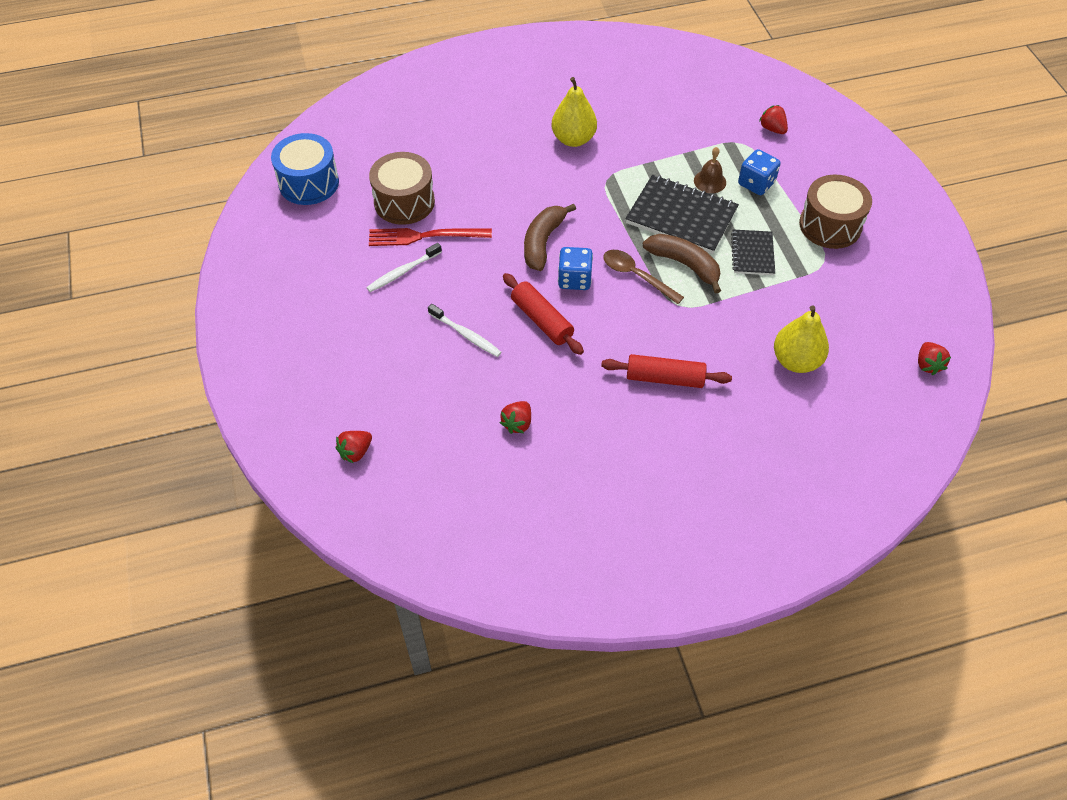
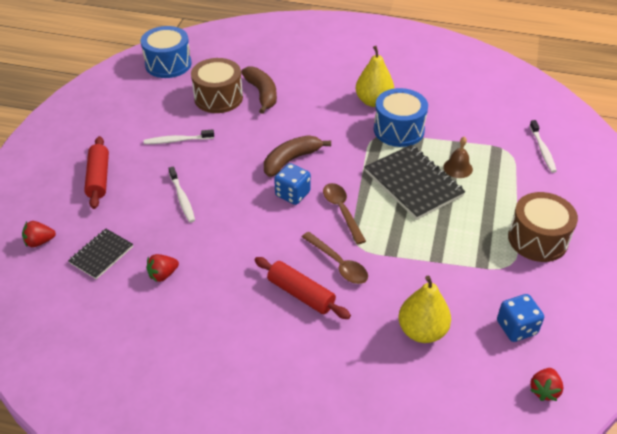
camera: 30 degrees right, 10 degrees down
(425, 236) = (213, 124): red fork -> none
(541, 320) = (244, 212): red rolling pin -> red rolling pin (98, 178)
(623, 162) = (398, 130): none -> blue drum
(676, 332) = (339, 264): none -> brown spoon
(685, 264) = (387, 218): brown banana -> brown banana (262, 94)
(752, 254) = (450, 233): black notebook -> black notebook (101, 255)
(756, 183) = (496, 184): blue dice -> blue dice (516, 327)
(772, 129) = (542, 150): red strawberry -> white toothbrush

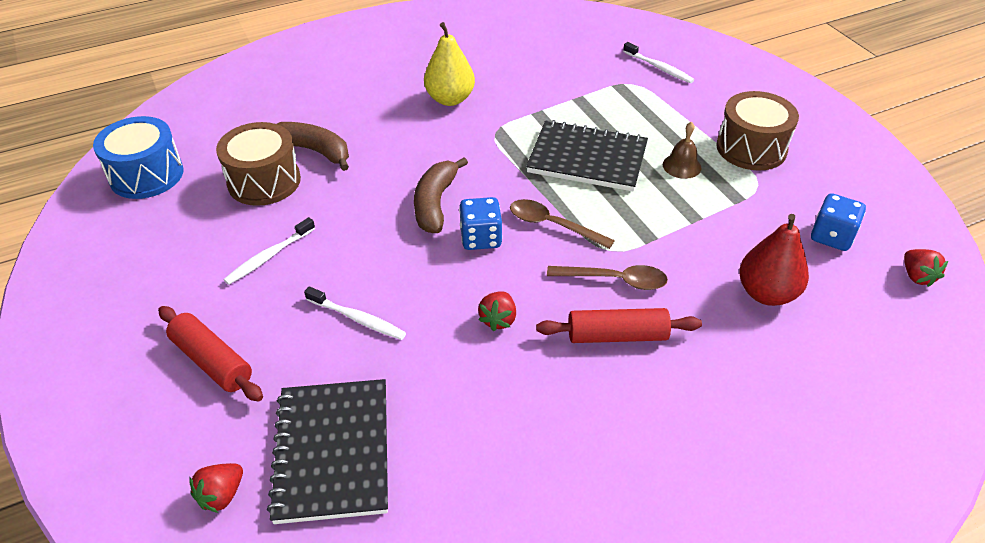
camera: 40 degrees left, 0 degrees up
(101, 255) = (332, 451): black notebook -> black notebook, size x1.75
(163, 275) = (442, 420): red strawberry -> red strawberry (498, 319)
(398, 130) = (510, 114): blue drum -> none
(422, 331) = (766, 293): yellow pear -> red pear
(458, 168) = (608, 122): brown bell -> brown bell (681, 166)

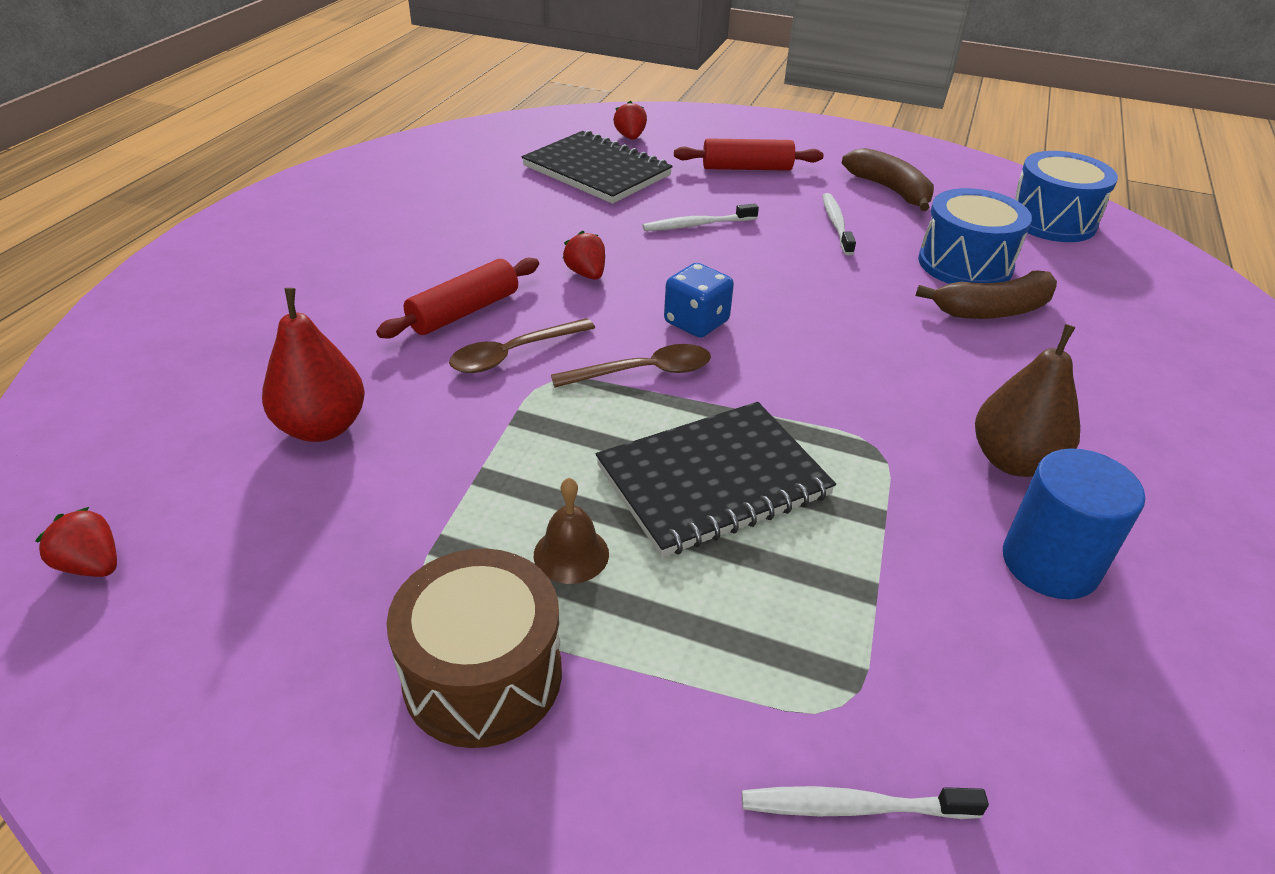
camera: 135 degrees right, 5 degrees down
(264, 181) = (965, 264): brown drum -> blue drum
(435, 203) = (790, 328): brown banana -> brown banana (890, 190)
(450, 99) = (1013, 461): yellow pear -> brown pear
(502, 72) = (1050, 563): none -> blue cylinder
(831, 236) = (254, 561): blue dice -> none

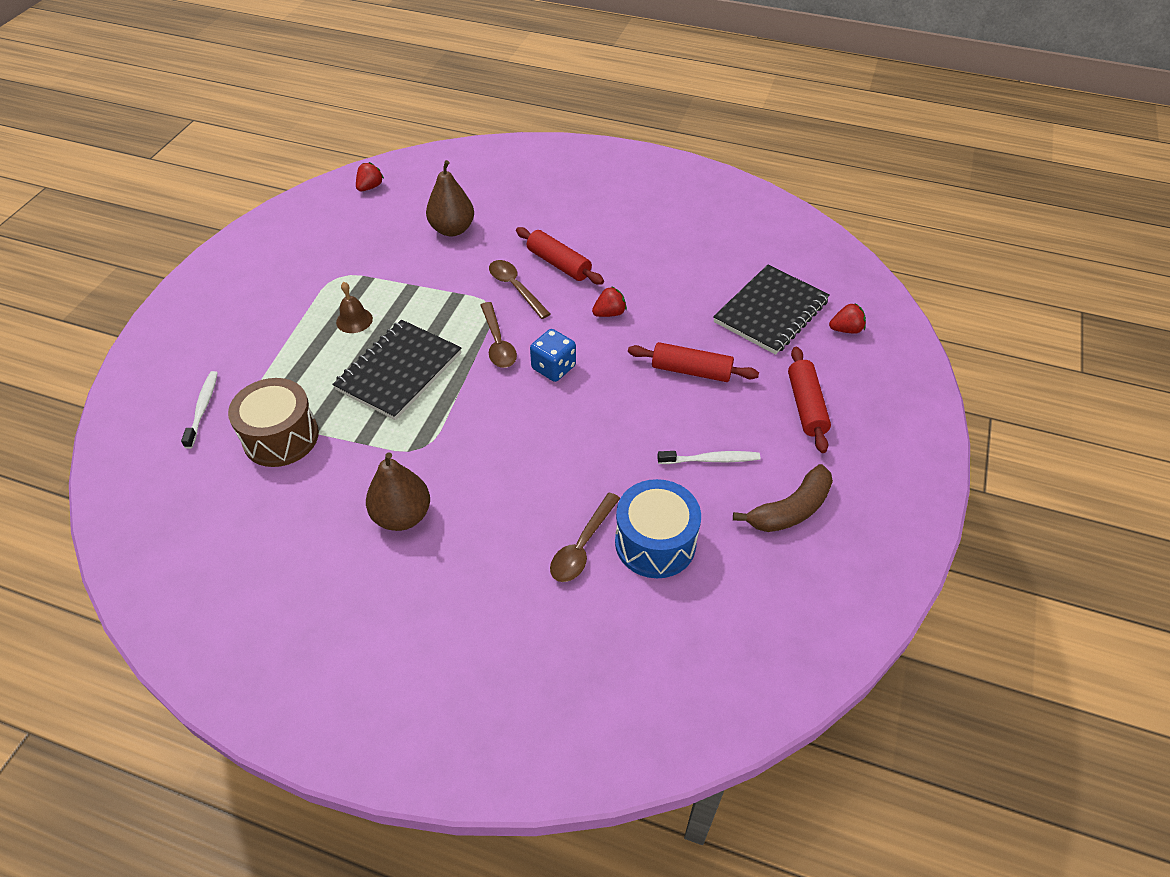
camera: 90 degrees right, 10 degrees up
(322, 427) = (452, 229): red pear -> brown pear
(483, 675) = (292, 299): brown drum -> brown drum (281, 437)
(697, 225) = (691, 371): white toothbrush -> red rolling pin
(713, 481) = (399, 371): black notebook -> black notebook turned 60 degrees clockwise
(993, 310) = (582, 546): brown banana -> brown spoon
(1050, 563) = (316, 512): blue cylinder -> none
(1051, 221) = (755, 639): blue drum -> none

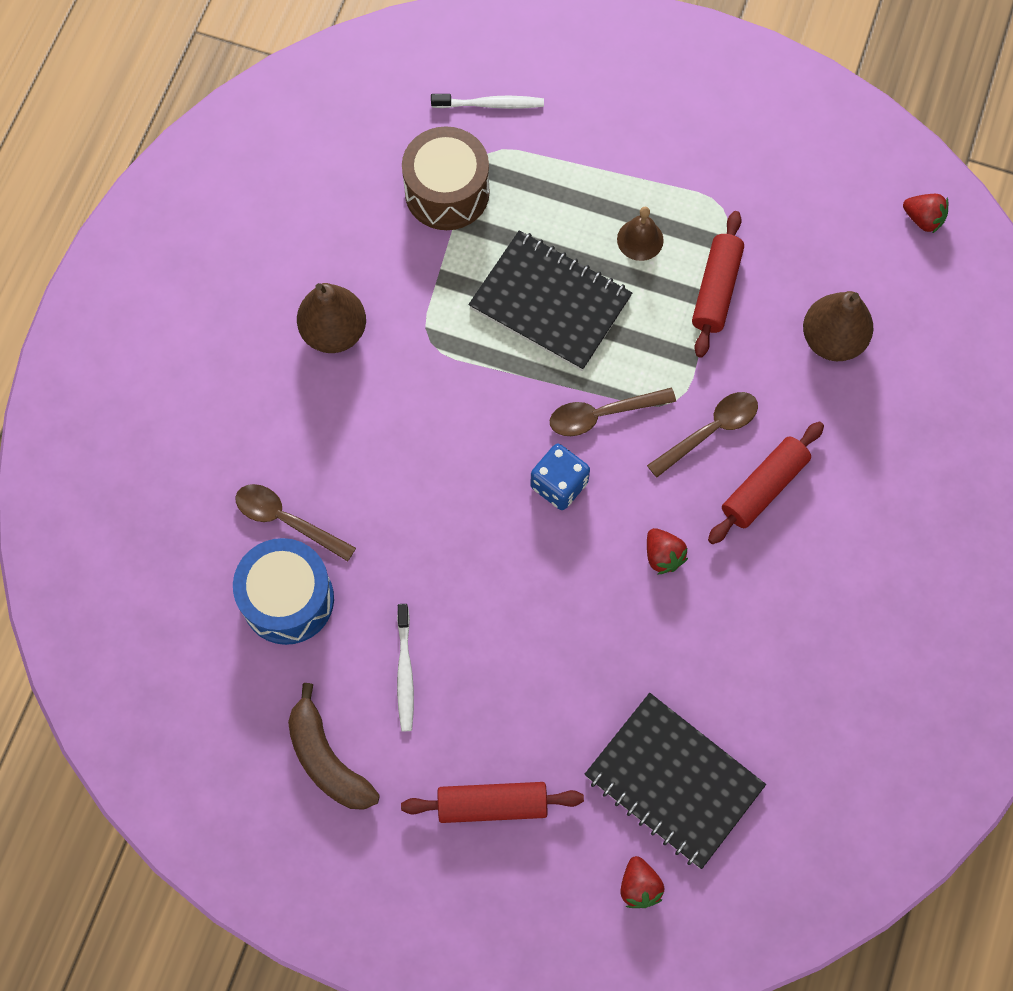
camera: 90 degrees right, 20 degrees up
(691, 371) = (555, 659): red rolling pin -> red rolling pin (716, 290)

